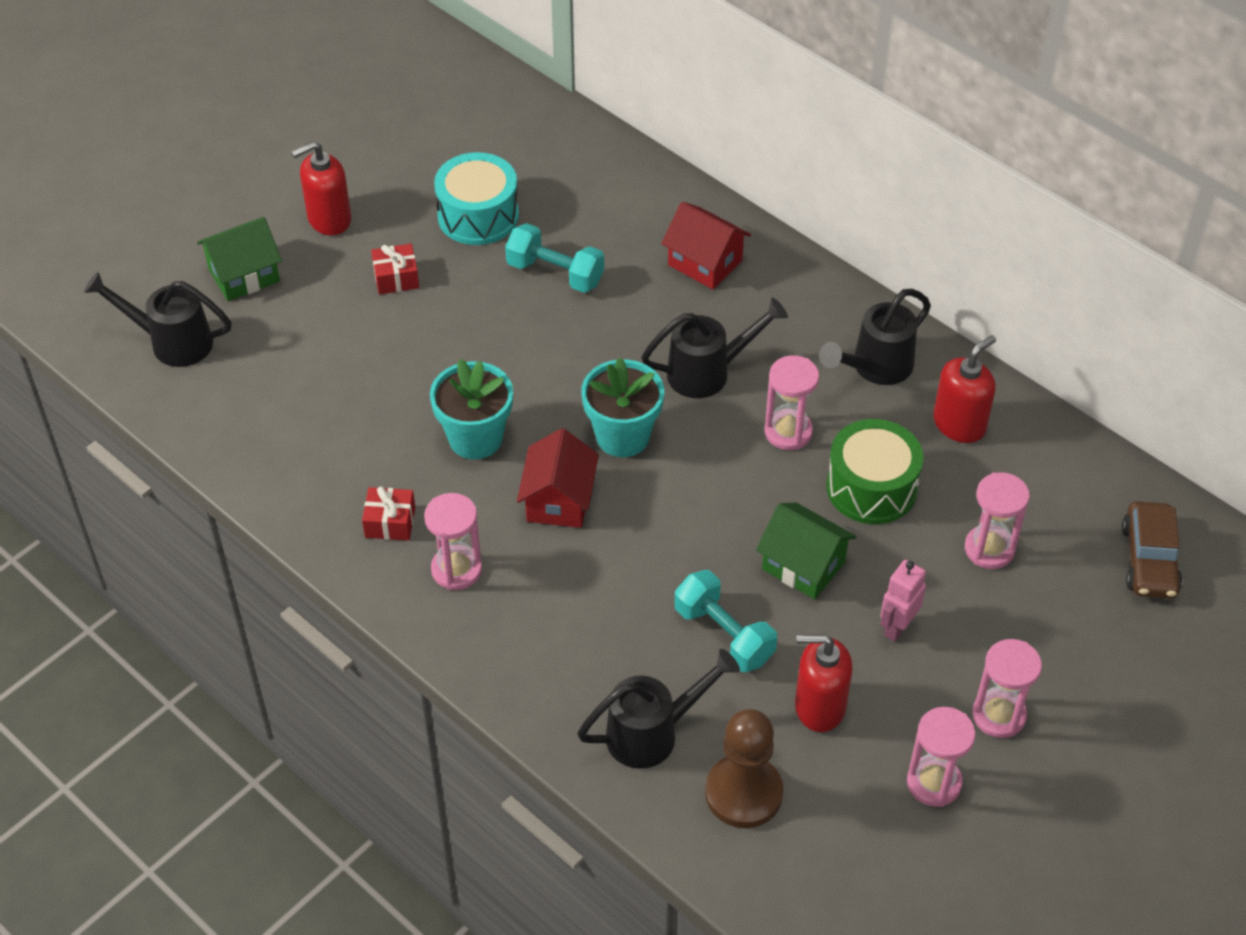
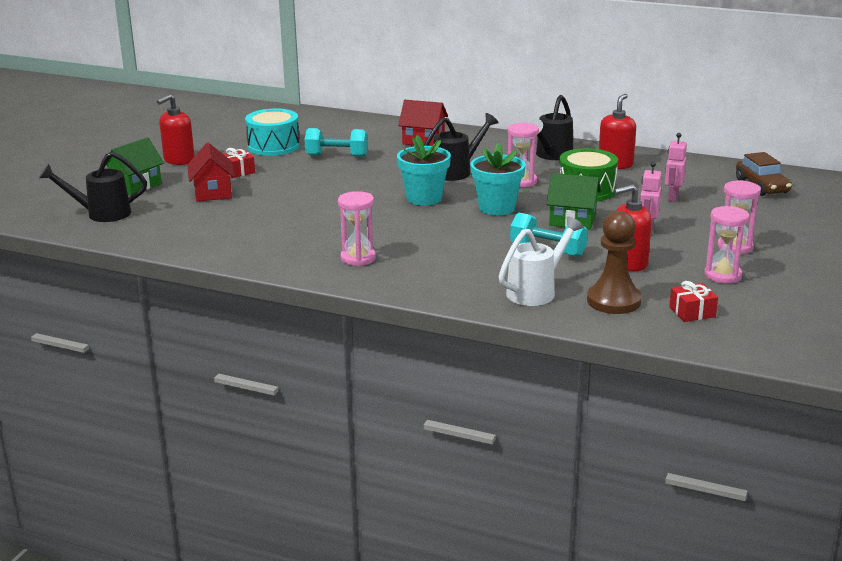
camera: 20 degrees left, 25 degrees down
(390, 522) = (300, 250): red gift -> red gift (692, 312)
(475, 438) = (332, 213): turquoise flower pot -> turquoise flower pot (497, 208)
(559, 500) = (403, 225): red house -> red house (213, 192)
(653, 733) = (536, 291): black watering can -> white watering can
(989, 549) = (672, 197): pink hourglass -> pink robot

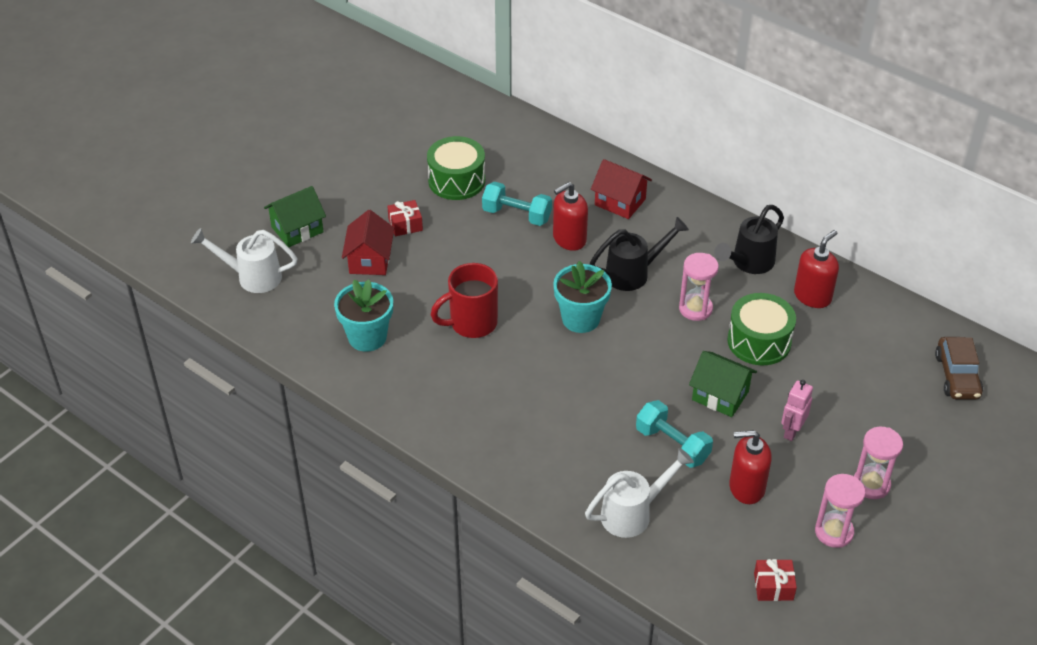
camera: 15 degrees right, 20 degrees up
(101, 214) = (252, 277): black watering can -> white watering can
(179, 160) = (352, 189): red soap dispenser -> red soap dispenser (569, 239)
(273, 146) = (456, 180): turquoise drum -> green drum
(325, 212) = (471, 323): none -> red mug
(358, 258) = (478, 414): pink hourglass -> none
(497, 208) = (650, 354): turquoise flower pot -> turquoise flower pot (367, 337)
(613, 301) = (703, 548): brown pawn -> none
(672, 197) = (846, 376): pink robot -> none

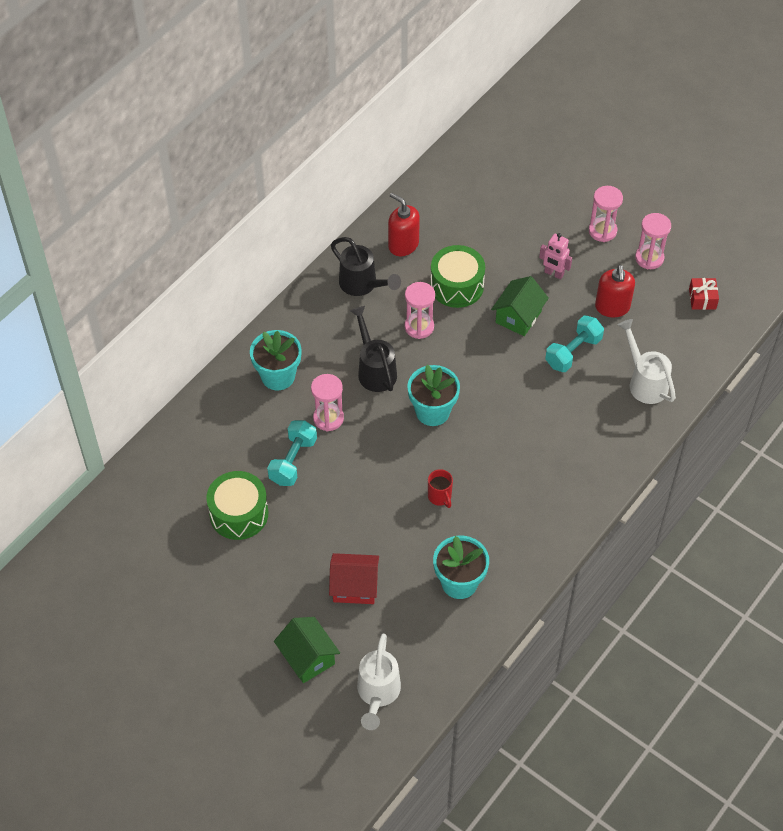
camera: 90 degrees left, 10 degrees up
(405, 225) = (304, 557): red gift -> none
(471, 323) = (440, 497): red mug -> red mug, size x0.55
(569, 239) = (328, 418): red soap dispenser -> pink hourglass
(620, 202) = (278, 376): red house -> turquoise flower pot
(957, 376) = (490, 165): brown car -> none

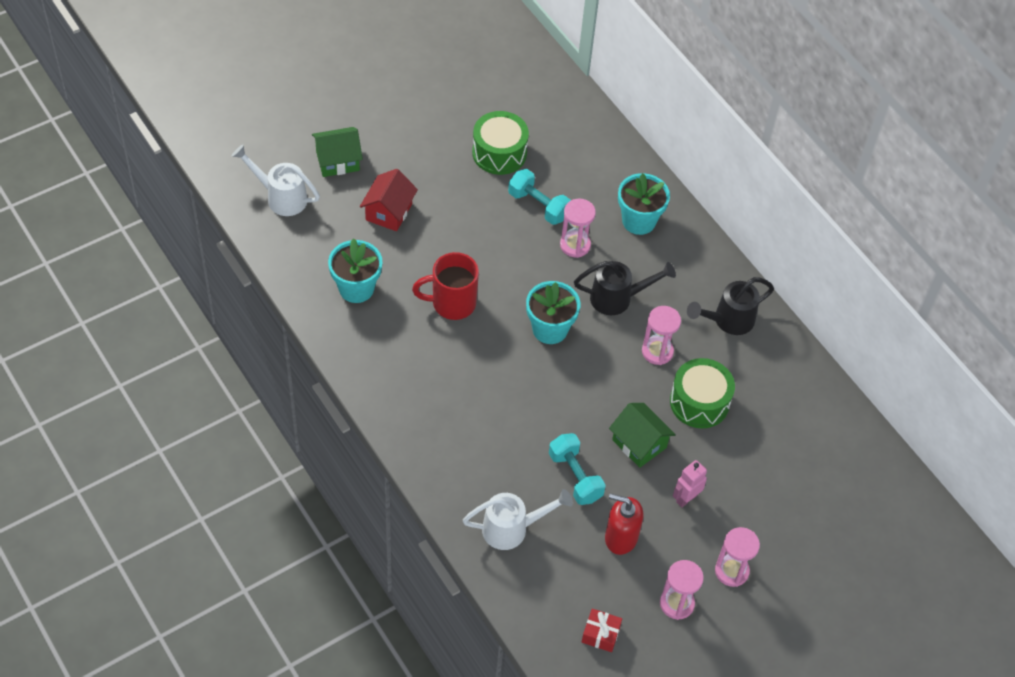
camera: 105 degrees right, 0 degrees up
(403, 245) = (770, 372): red soap dispenser -> none
(440, 497) = (451, 303): red mug -> red mug, size x1.82

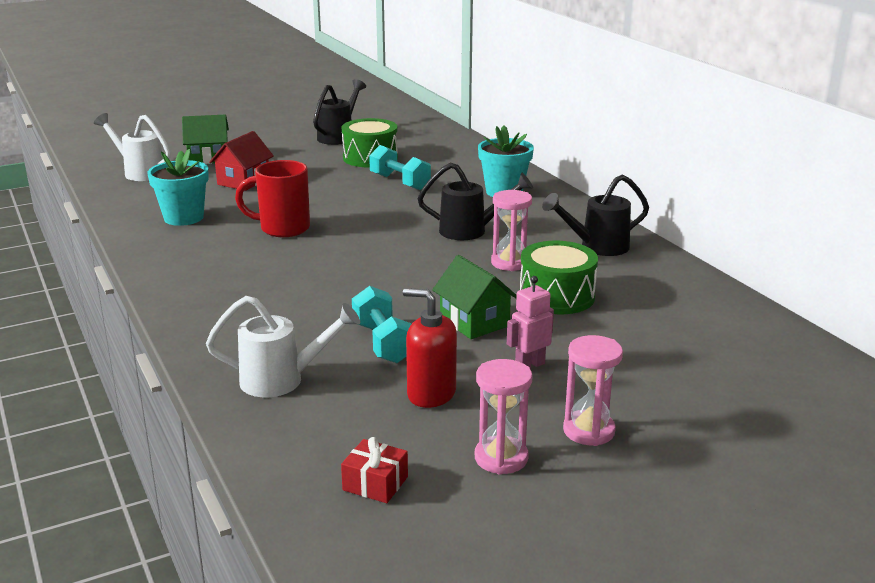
camera: 10 degrees right, 30 degrees down
(456, 103) = (339, 136): none -> black watering can
(550, 329) = (387, 246): turquoise flower pot -> none
(575, 245) = (431, 202): pink hourglass -> none

